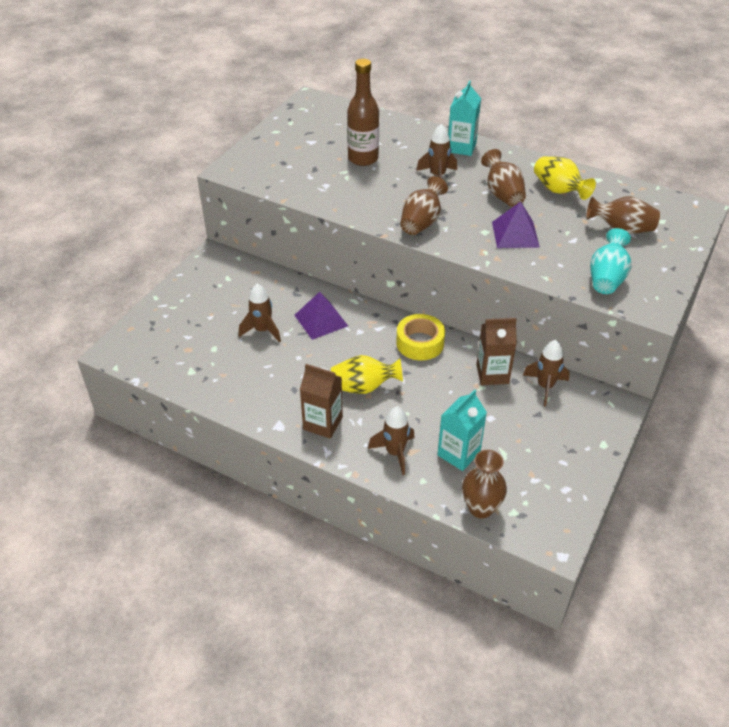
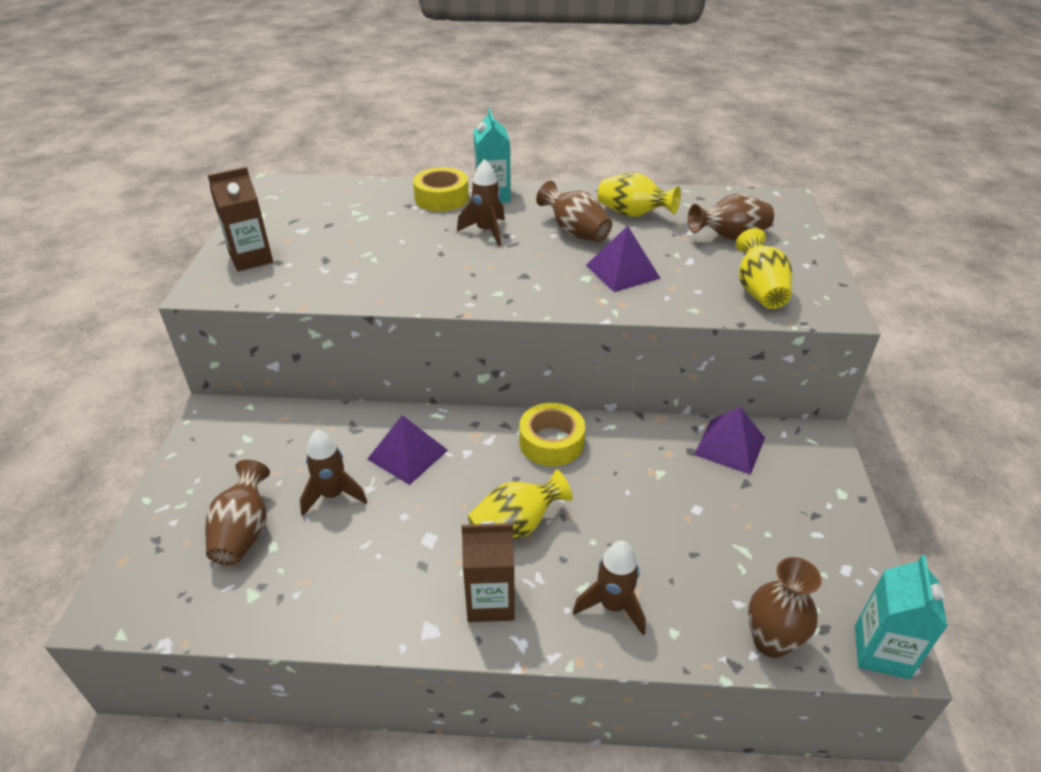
camera: 25 degrees left, 5 degrees down
(363, 158) = (382, 233): brown bottle -> none
(422, 140) = (441, 198): none -> yellow tape
(422, 222) = (503, 286): brown vase -> brown vase (244, 532)
(458, 453) = (692, 573): turquoise carton -> turquoise carton (881, 651)
(492, 374) = (661, 451): brown carton -> brown carton (251, 259)
(545, 386) = (729, 446): brown rocket -> purple pyramid
(607, 278) = (759, 291): turquoise vase -> yellow vase

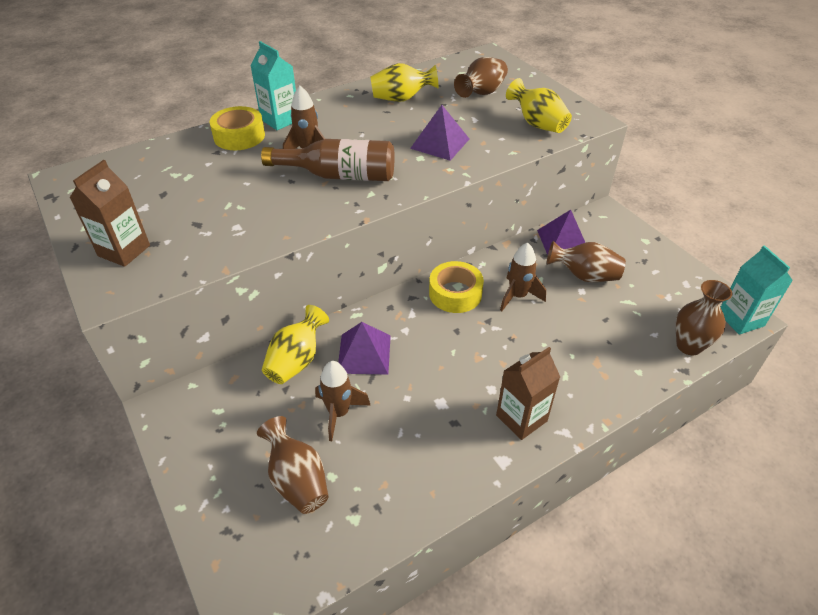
camera: 35 degrees left, 5 degrees up
(488, 265) = (339, 175): none -> brown bottle
(516, 526) = (489, 361): yellow vase -> yellow vase (296, 361)
(575, 232) = (376, 127): brown vase -> brown vase (584, 276)
(613, 606) = (593, 376): brown rocket -> brown rocket (518, 296)

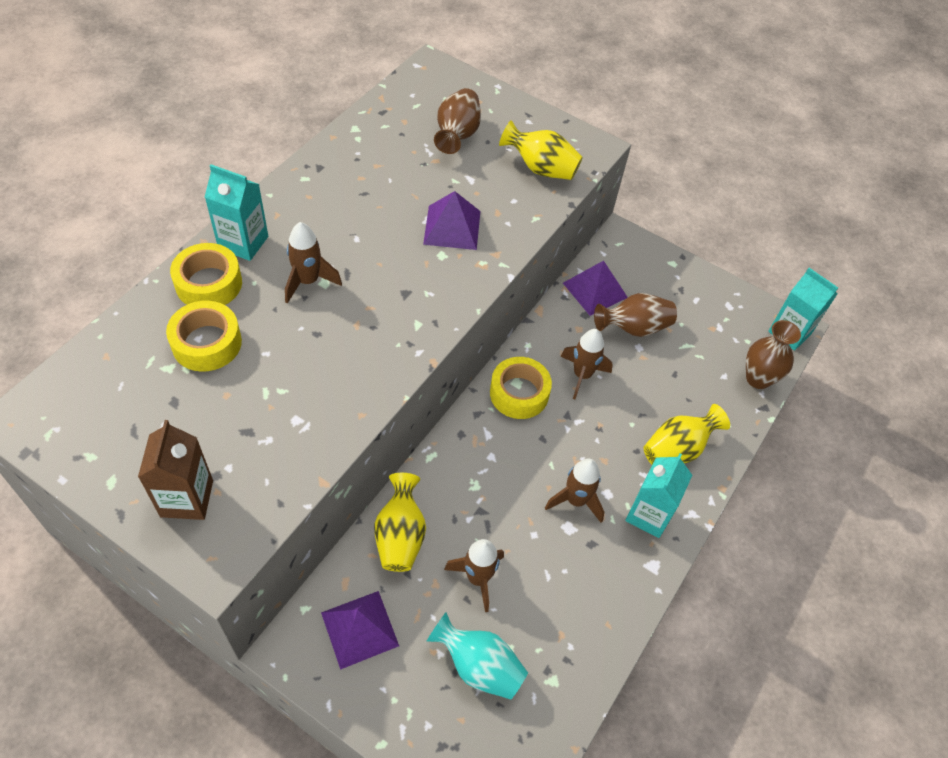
camera: 30 degrees left, 10 degrees up
(211, 167) = (207, 343): none -> yellow tape
(297, 480) = (479, 666): brown vase -> turquoise vase
(339, 175) = (368, 309): brown bottle -> none
(364, 354) = (465, 501): purple pyramid -> purple pyramid (359, 629)
(401, 99) = (370, 168): yellow vase -> yellow vase (677, 449)
(459, 385) = (576, 500): none -> brown rocket
(521, 418) = (648, 515): brown carton -> turquoise carton

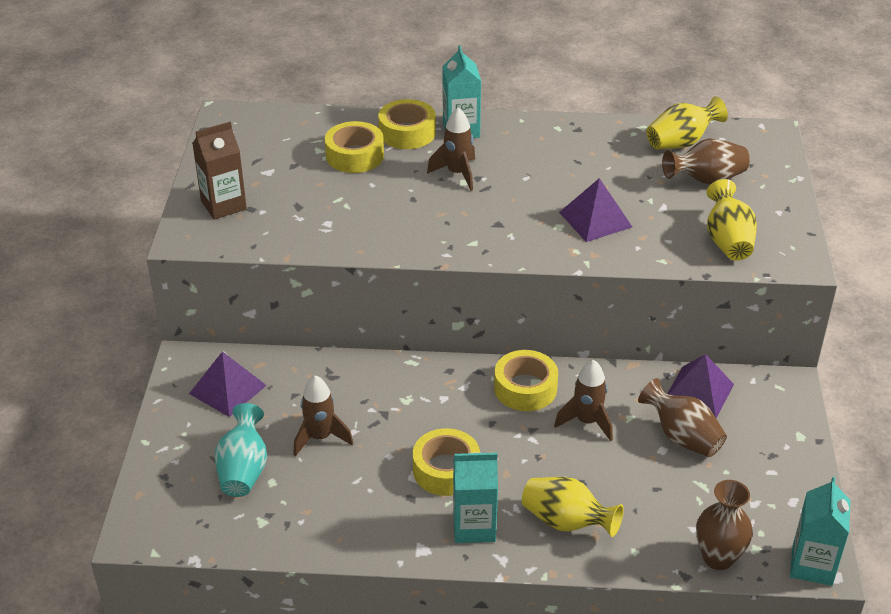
camera: 65 degrees right, 15 degrees down
(400, 536) = (323, 376): yellow vase -> yellow vase (681, 143)
(576, 500) = (446, 470): brown rocket -> yellow tape

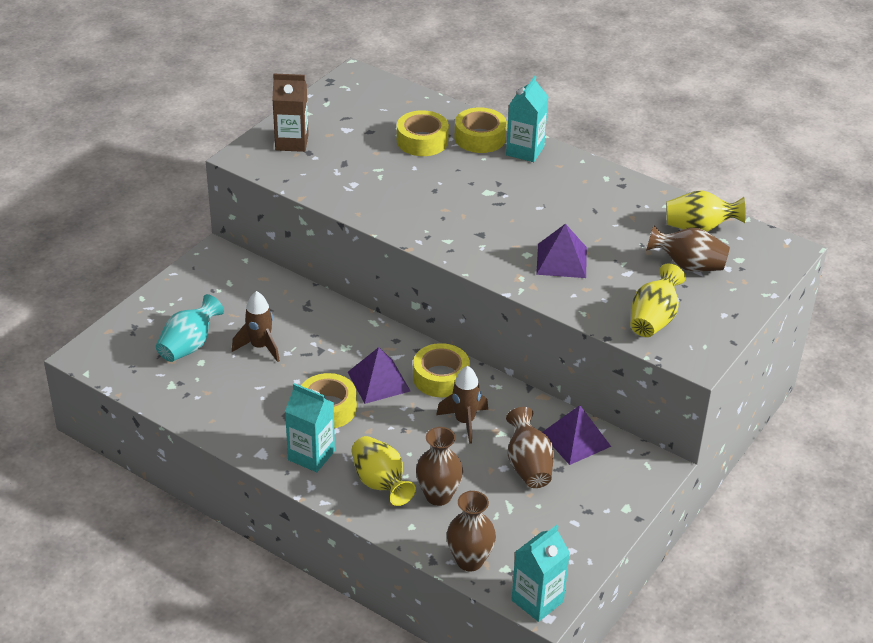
camera: 30 degrees right, 0 degrees up
(227, 389) = (226, 286): purple pyramid -> purple pyramid (378, 381)
(457, 174) = (487, 184): brown rocket -> none
(631, 507) = (438, 496): none -> brown vase

